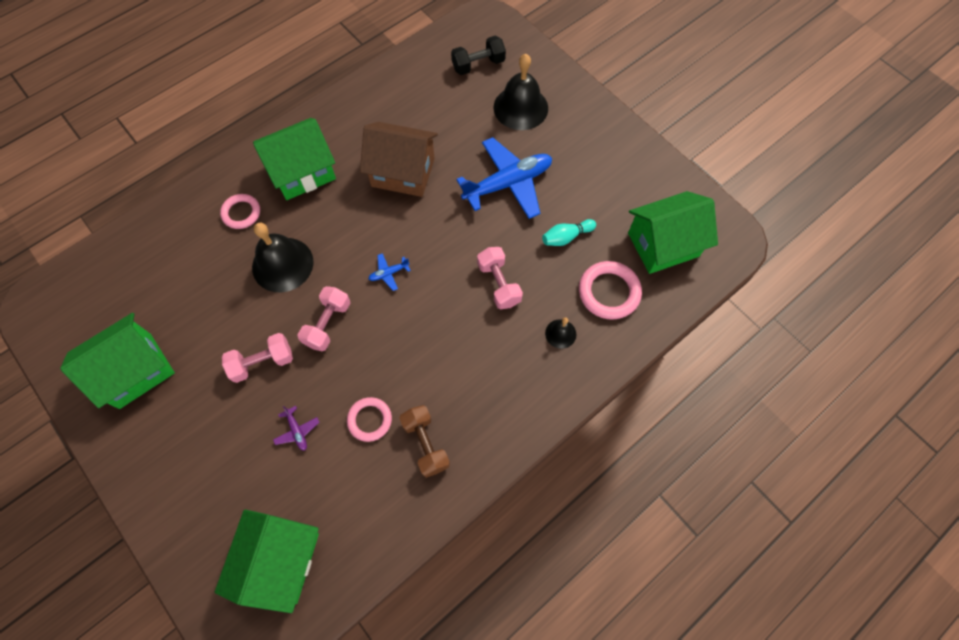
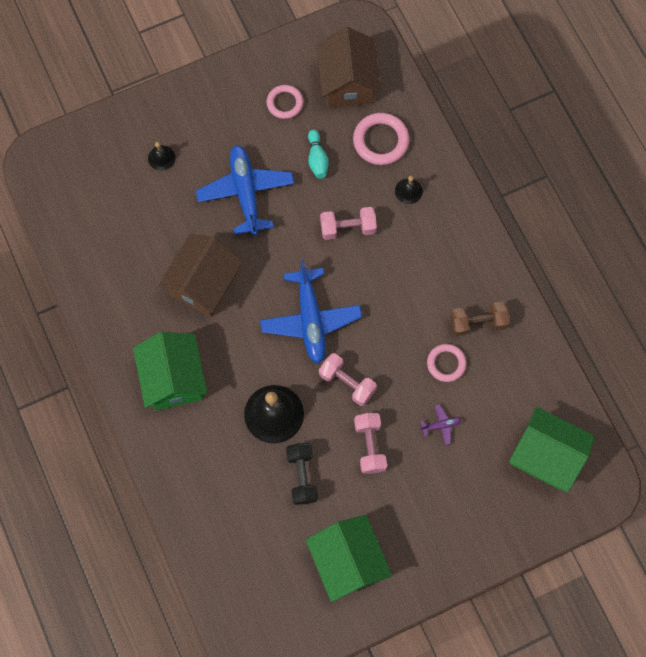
camera: 75 degrees left, 5 degrees up
(241, 213) = (204, 445): pink ring -> pink ring (285, 103)
(389, 273) = (310, 320): blue plane -> blue plane, size x2.46
(478, 65) = (94, 183): black dumbbell -> black dumbbell (302, 476)
(520, 107) = (161, 158): black bell -> black bell, size x0.49
(663, 244) = (347, 83): green house -> brown house

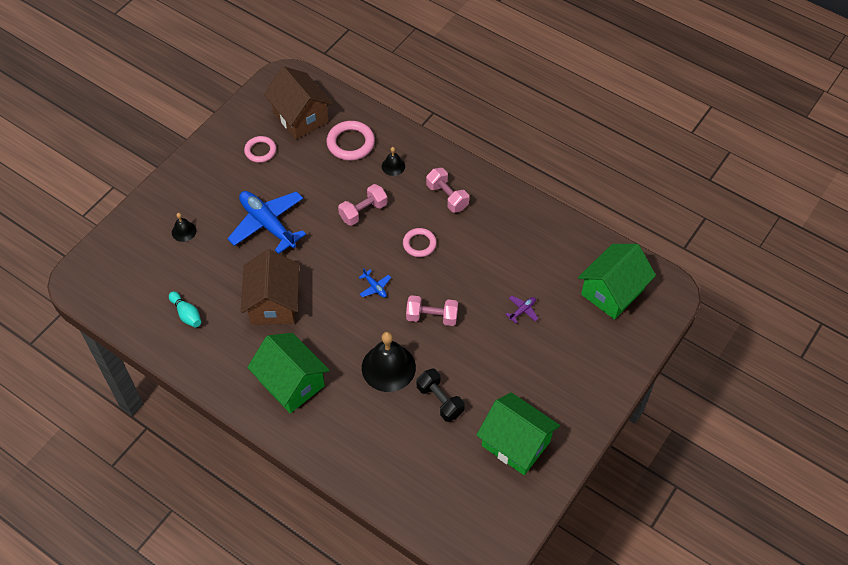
camera: 30 degrees left, 15 degrees down
(310, 320) = (375, 287): blue plane -> blue plane, size x0.41
(317, 159) = (309, 176): turquoise bowling pin -> turquoise bowling pin (186, 314)
(369, 446) = (478, 352): pink dumbbell -> pink dumbbell (447, 197)
(446, 363) = (498, 267): pink ring -> pink ring (419, 244)
(478, 323) = (503, 228): brown dumbbell -> none
(545, 455) = (612, 292): green house -> green house turned 45 degrees counterclockwise

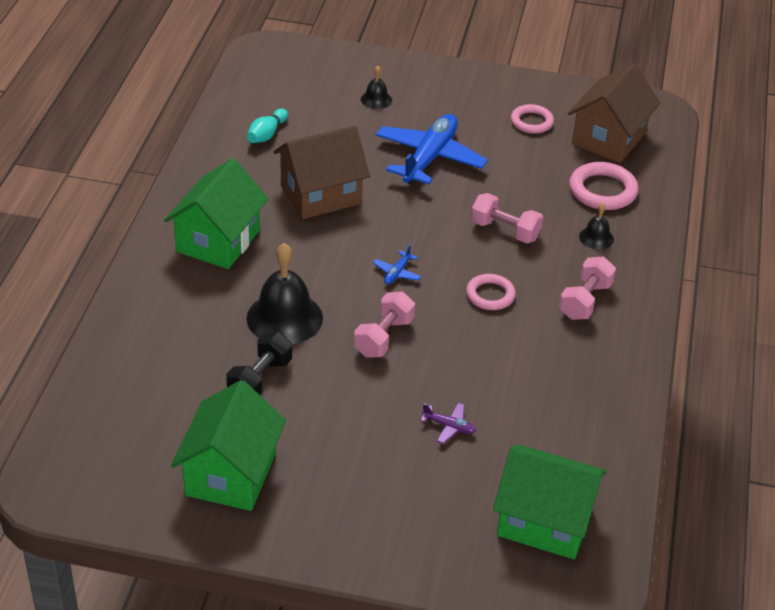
camera: 65 degrees right, 15 degrees down
(432, 317) = (384, 337): pink dumbbell -> pink dumbbell turned 45 degrees clockwise

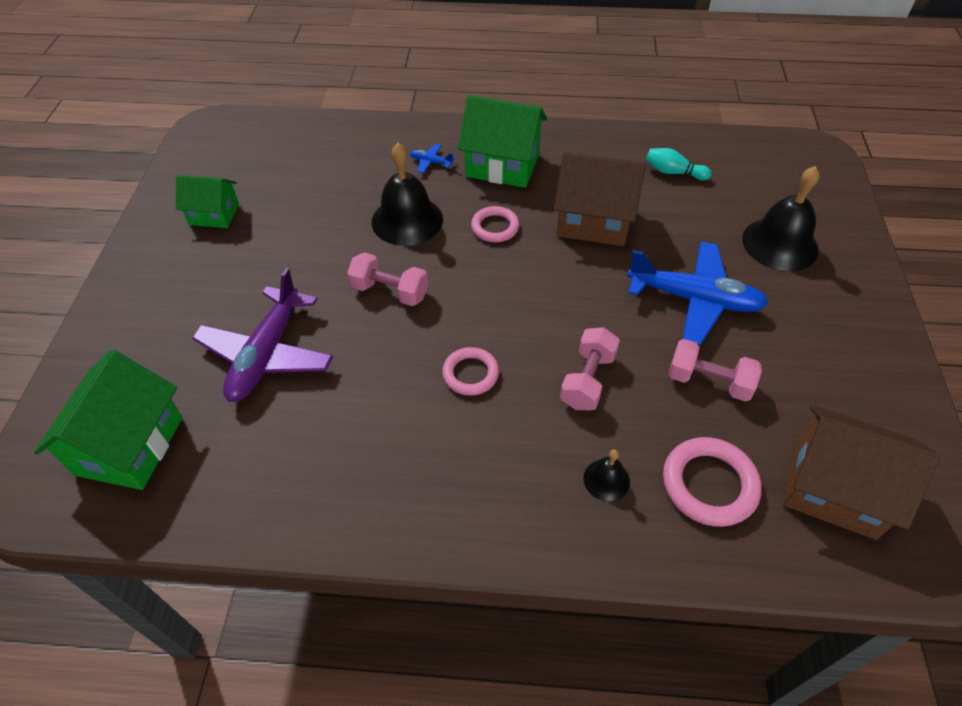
camera: 85 degrees right, 10 degrees up
(231, 474) = (214, 214): green house -> green house, size x0.61
(260, 379) = (325, 215): black dumbbell -> none
(321, 195) = (593, 221): brown house -> brown house turned 45 degrees counterclockwise
(376, 99) = (780, 244): black bell -> black bell, size x2.04
(397, 273) = (489, 291): blue plane -> blue plane (431, 162)
(449, 426) = (267, 354): purple plane -> purple plane, size x2.46
(531, 122) = (821, 394): pink ring -> pink ring (495, 227)
(585, 301) = (480, 471): pink dumbbell -> pink dumbbell (708, 381)

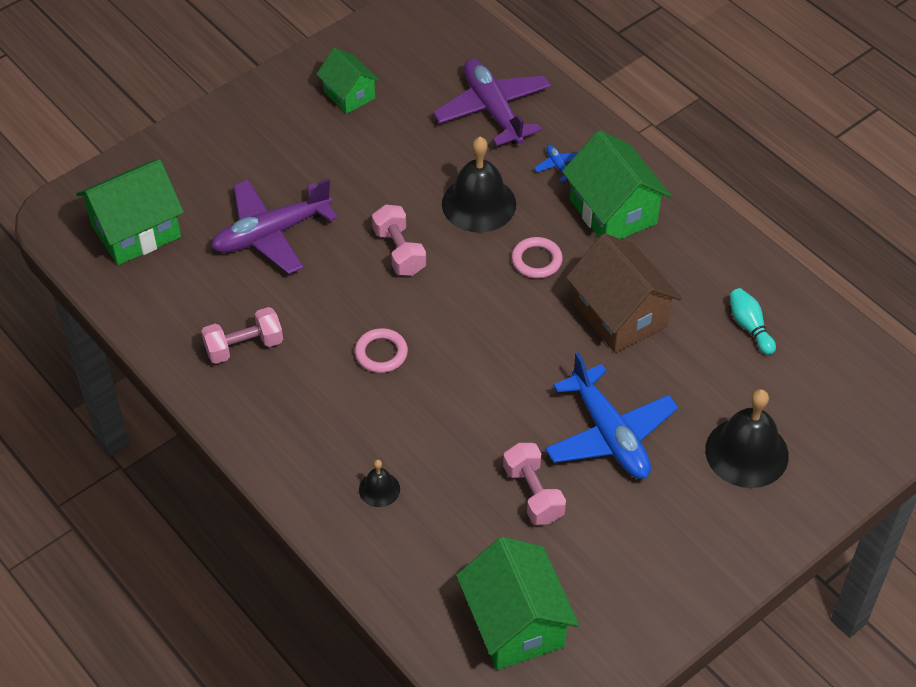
camera: 45 degrees right, 0 degrees up
(340, 158) = (493, 110): none -> purple plane
(587, 380) = (452, 422): pink dumbbell -> pink dumbbell (244, 346)
(709, 484) = (439, 549): pink ring -> none
(834, 489) = (515, 624): brown house -> green house

